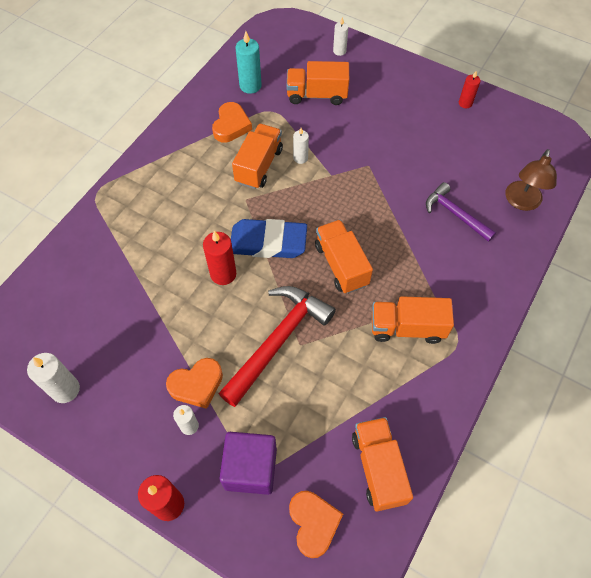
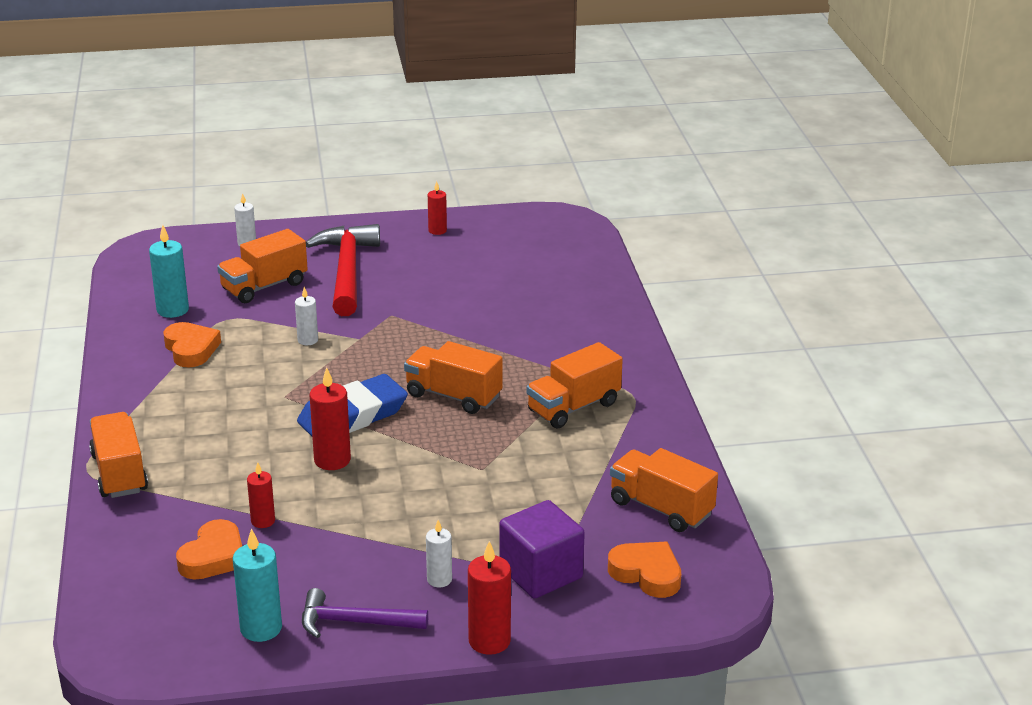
camera: 40 degrees left, 30 degrees down
(65, 389) = (261, 628): white candle -> turquoise candle
(143, 299) = (263, 521): none -> red candle
(197, 385) = (409, 549): orange heart -> orange heart (213, 557)
(259, 166) = (266, 365): orange truck -> orange truck (119, 473)
(278, 341) = (456, 477): red hammer -> red hammer (347, 271)
(455, 214) = (524, 311): purple hammer -> purple hammer (355, 622)
(521, 202) = (578, 277): brown lamp -> none

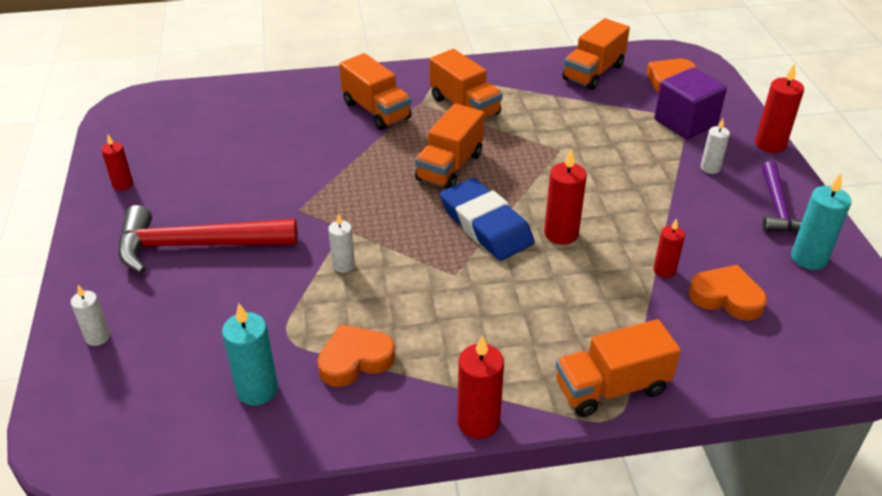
camera: 90 degrees left, 10 degrees up
(106, 405) = (478, 422): none -> red candle
(264, 286) = (215, 310): orange truck -> orange truck (376, 111)

